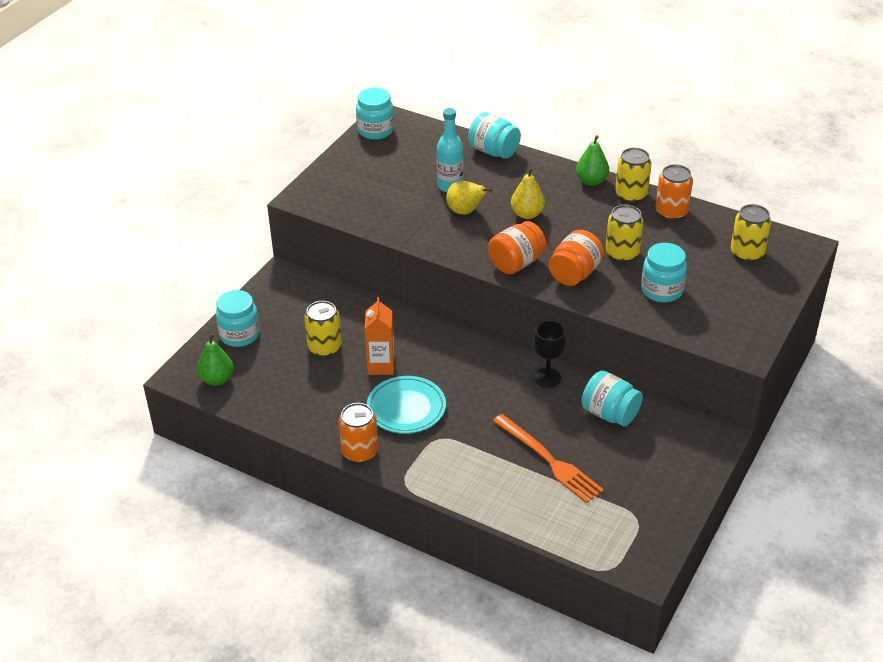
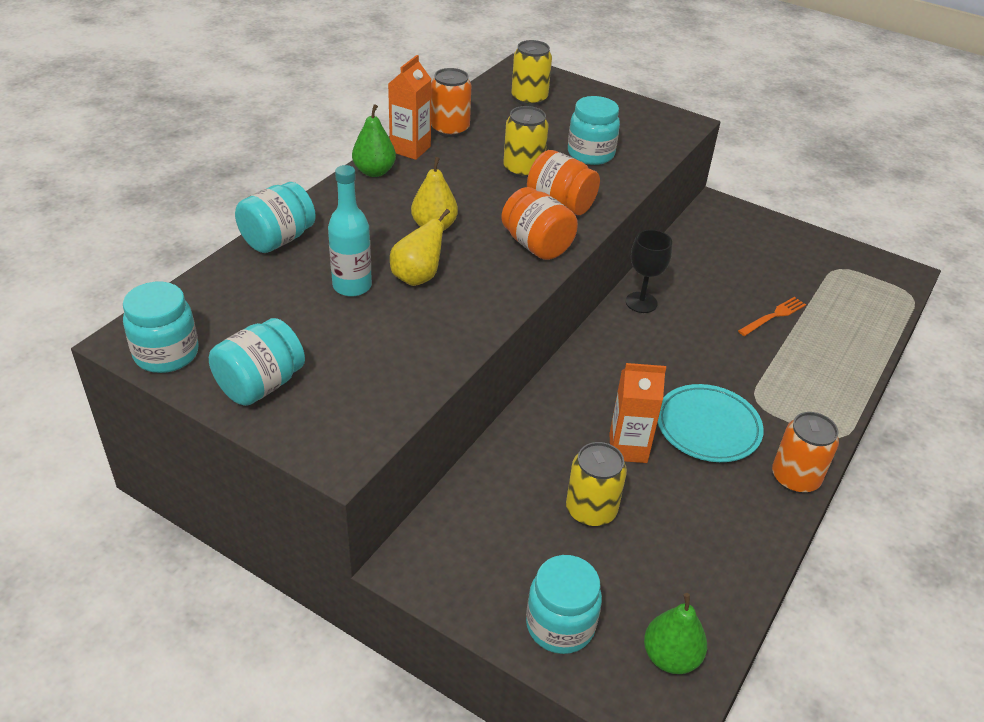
camera: 90 degrees left, 0 degrees up
(549, 460) = (773, 316): orange fork -> orange fork, size x0.57
(610, 414) = (695, 266): turquoise jar -> turquoise jar (260, 385)
(631, 195) = (410, 149): yellow can -> orange carton

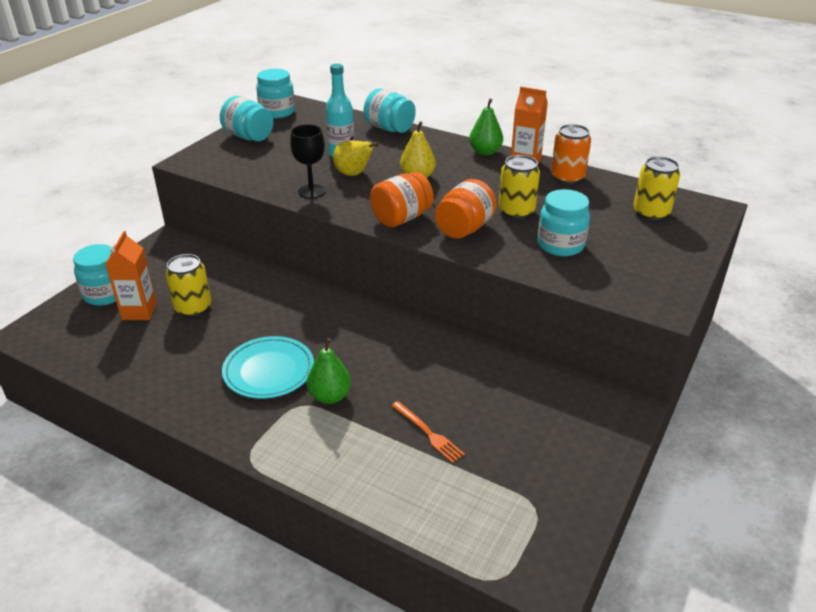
camera: 90 degrees right, 5 degrees down
(628, 448) = (250, 326): orange carton -> orange carton (139, 311)
(641, 302) = (432, 341): black goblet -> black goblet (311, 191)
(670, 657) = (65, 337): green pear -> green pear (330, 396)
(795, 478) = (204, 419): orange can -> none

